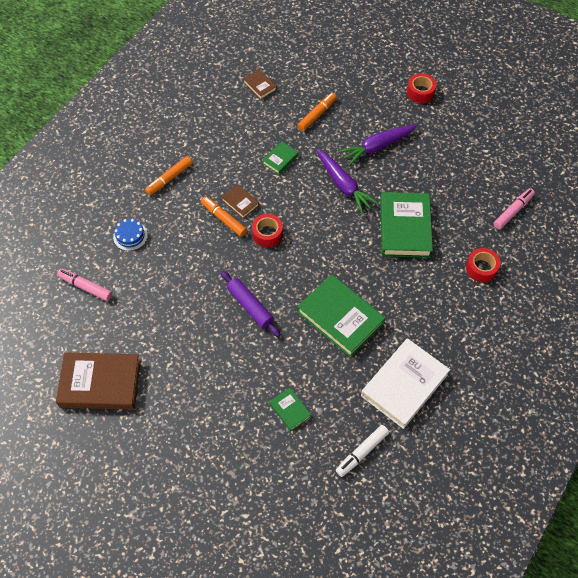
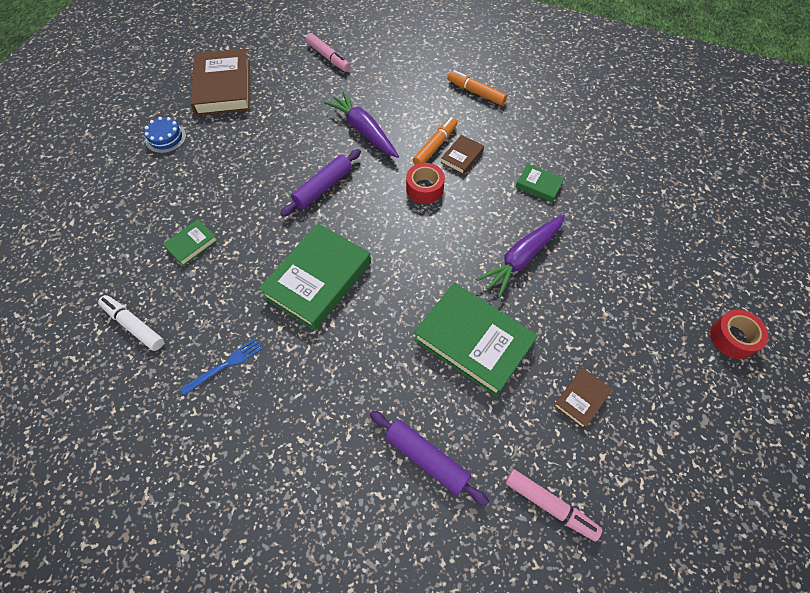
camera: 80 degrees right, 0 degrees up
(85, 287) = (328, 57): pink marker -> pink marker turned 120 degrees clockwise
(130, 236) = (394, 76): blue cake -> blue cake (166, 138)
(260, 86) = (645, 148): brown book -> brown book (581, 399)
(317, 115) = (627, 213): orange marker -> none
(377, 147) = (602, 290): purple carrot -> purple carrot (364, 131)
(404, 385) = (225, 365): white book -> blue fork
(405, 228) = (473, 341): green book -> green book turned 45 degrees clockwise
(481, 268) = (426, 458): red tape -> purple rolling pin

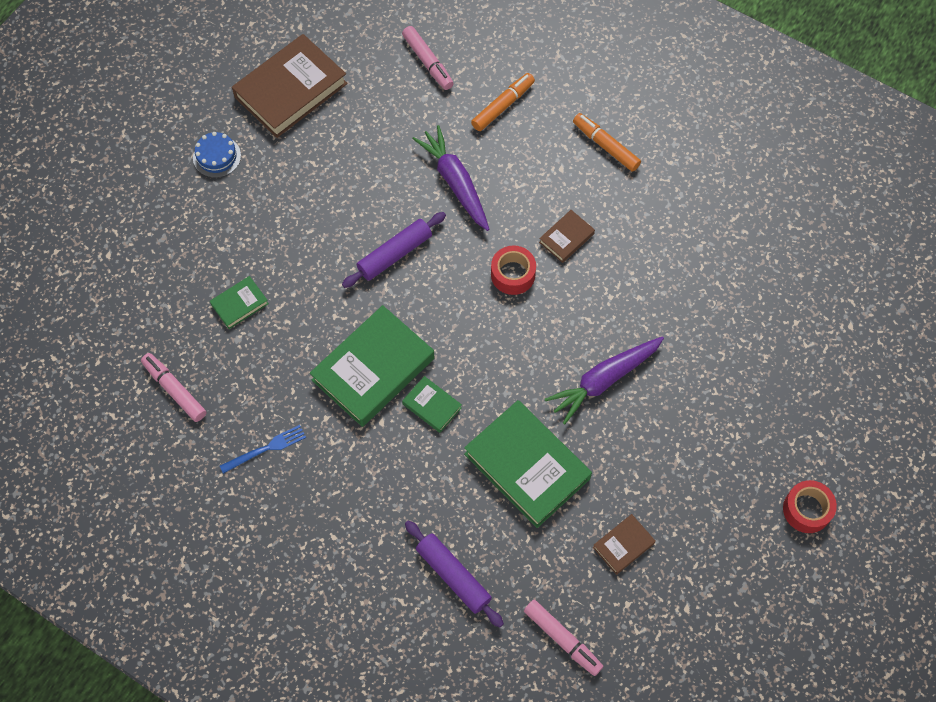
camera: 10 degrees right, 5 degrees up
(134, 325) = (175, 390): white marker -> pink marker
(223, 87) = (291, 90): brown book -> brown book turned 45 degrees clockwise
(435, 146) = (537, 218): orange marker -> orange marker (502, 106)
(538, 185) = (649, 291): green book -> green book (432, 406)

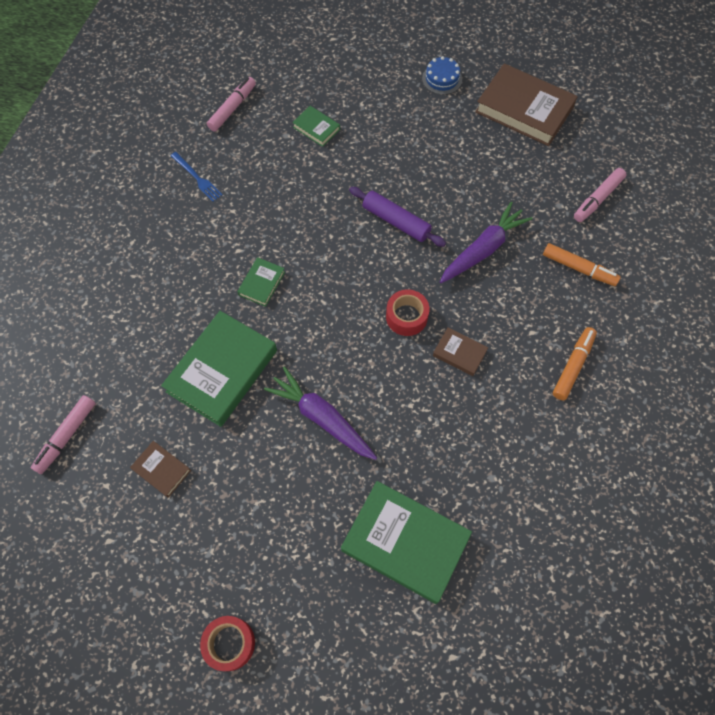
camera: 75 degrees right, 0 degrees up
(373, 369) = (284, 232): green book -> green book (405, 543)
(453, 576) = (112, 336): purple rolling pin -> none

